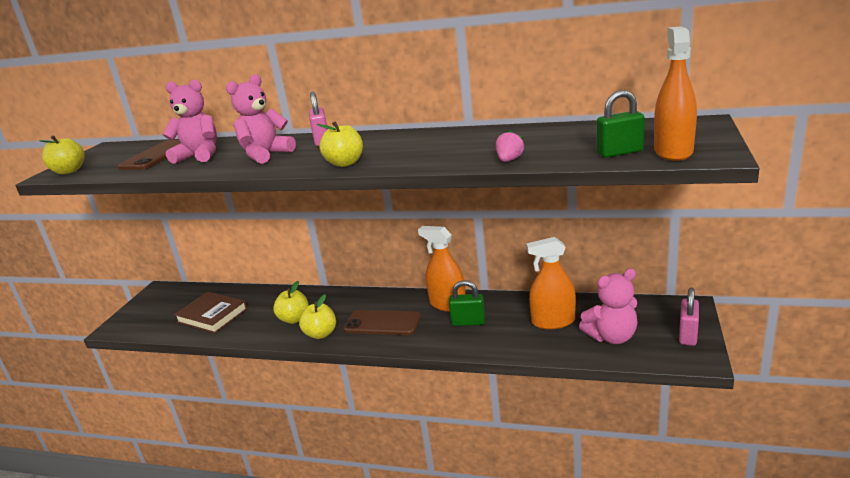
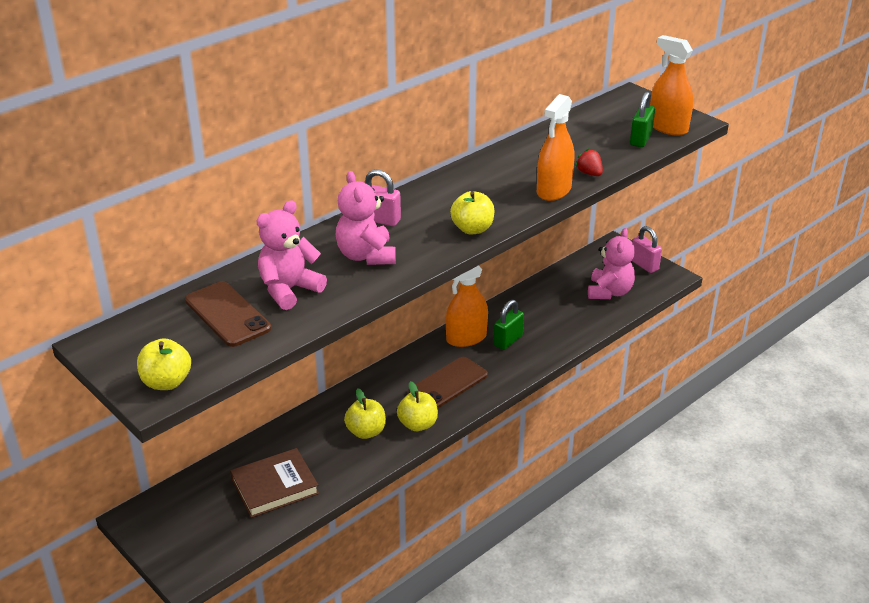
camera: 60 degrees left, 10 degrees up
(509, 160) = (589, 173): pink strawberry -> red strawberry
(553, 321) = (559, 304): orange spray bottle -> orange spray bottle (554, 190)

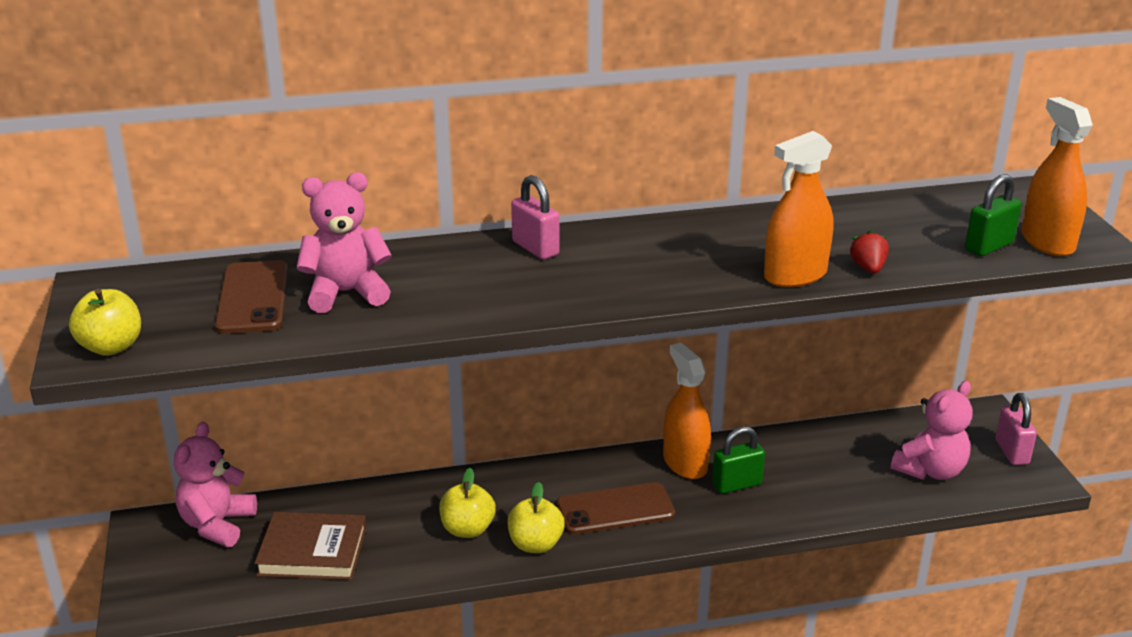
camera: 30 degrees right, 5 degrees down
(366, 256) = (474, 282): pink teddy bear -> pink teddy bear (217, 524)
(466, 338) = (685, 463): orange spray bottle -> orange spray bottle turned 60 degrees clockwise
(472, 229) = (637, 290): yellow apple -> none

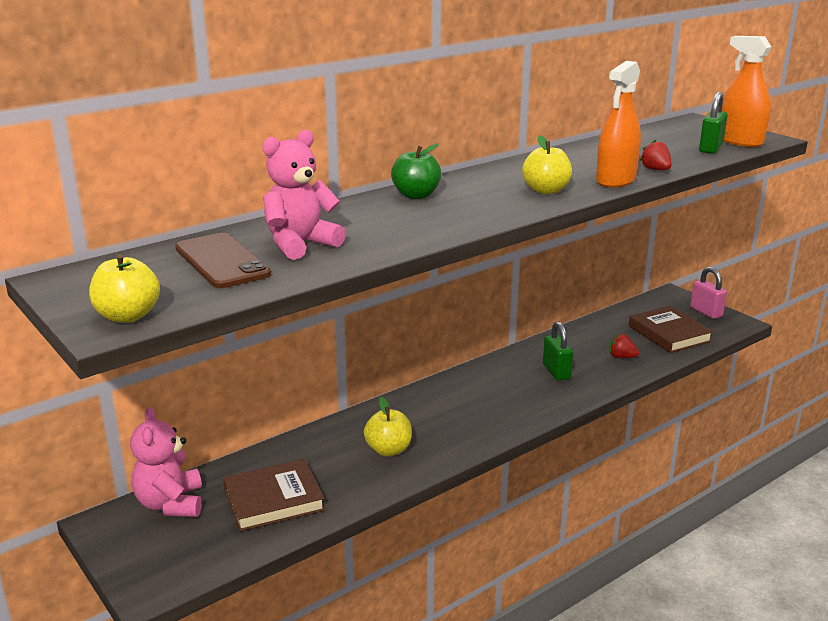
camera: 25 degrees left, 5 degrees down
(535, 248) = (416, 195): pink padlock -> green apple
(535, 544) = (449, 446): yellow apple -> yellow apple (546, 190)
(615, 509) = (487, 408): brown phone -> none
(685, 463) = (509, 367): orange spray bottle -> none
(737, 484) = (556, 371): green padlock -> green padlock turned 60 degrees counterclockwise
(836, 487) = (621, 357): none -> red strawberry
(930, 470) = (669, 333): pink teddy bear -> brown book

